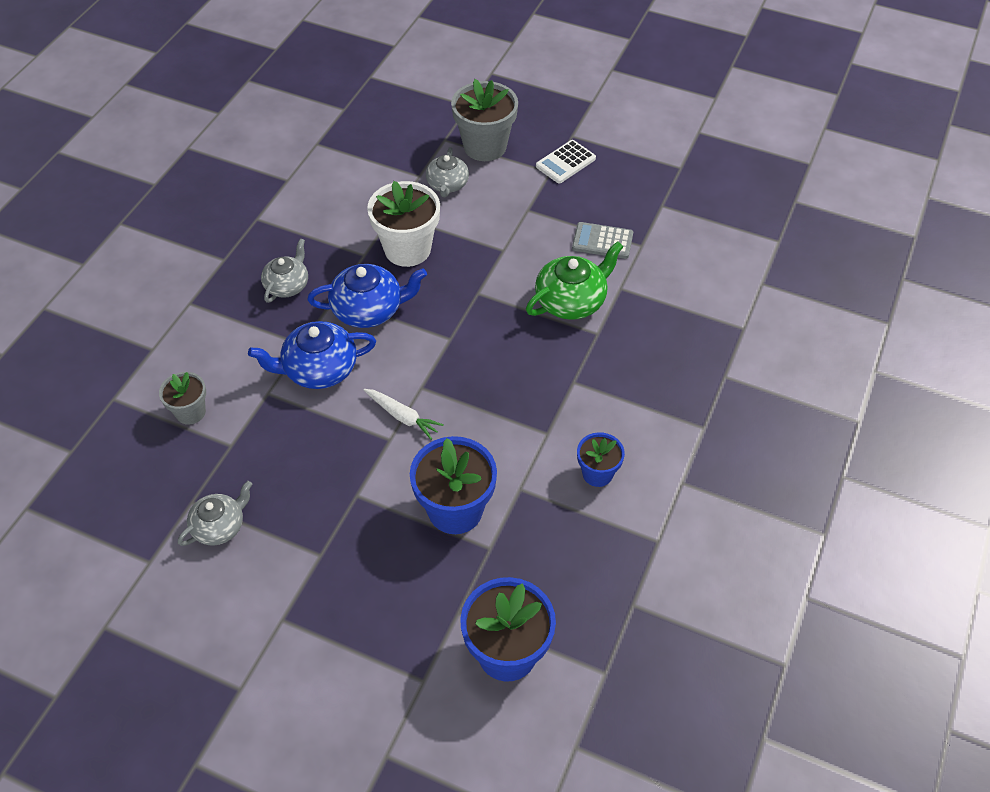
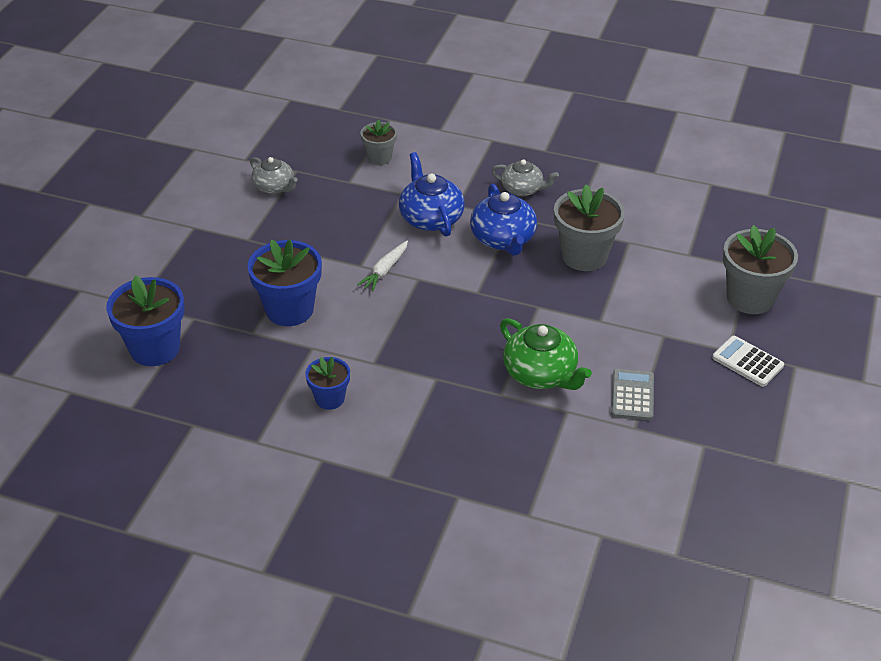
camera: 85 degrees right, 10 degrees down
(407, 249) = (584, 256): white flower pot -> grey flower pot
(447, 185) = (682, 275): grey teapot -> none

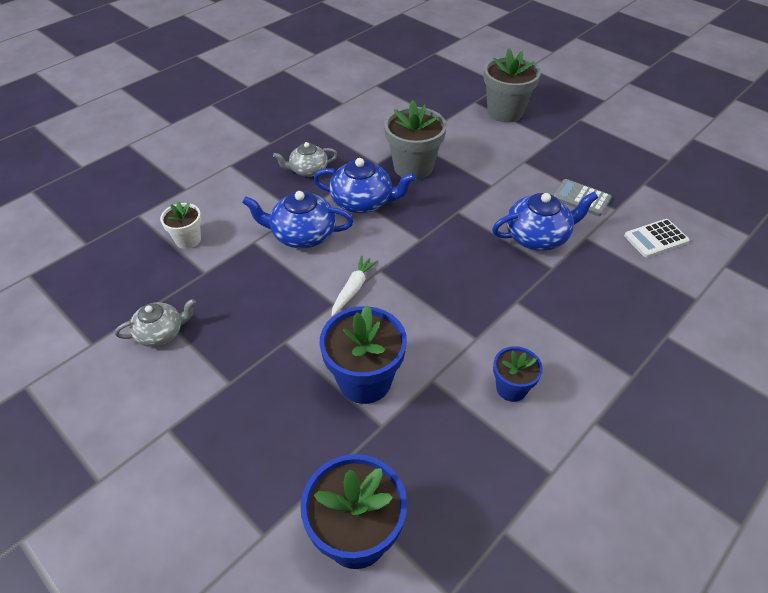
camera: 65 degrees left, 5 degrees up
(379, 157) = (188, 240): grey flower pot -> white flower pot
(384, 271) = (353, 289): white carrot -> white carrot turned 120 degrees counterclockwise
(522, 189) = (308, 170): grey teapot -> grey teapot turned 150 degrees counterclockwise
(541, 373) = (537, 236): green teapot -> blue teapot
(747, 362) = (568, 136): white calculator -> white calculator (656, 239)

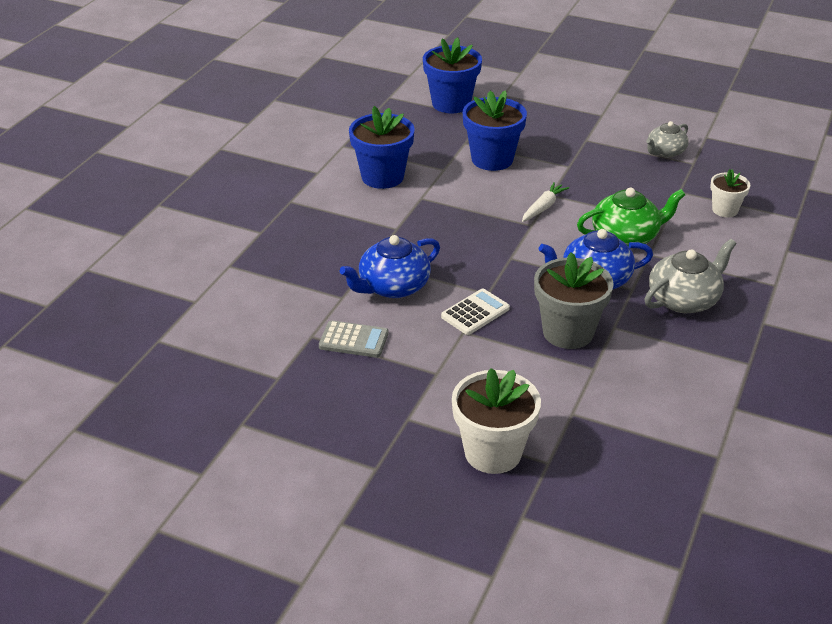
camera: 160 degrees right, 10 degrees down
(302, 235) = (626, 236): blue teapot -> green teapot
(308, 170) = (684, 299): grey teapot -> grey teapot, size x1.52
(353, 289) = (543, 207): white carrot -> white carrot turned 150 degrees counterclockwise
(505, 112) = (493, 452): grey flower pot -> white flower pot
(511, 388) = (382, 177): blue flower pot -> blue flower pot, size x1.75
(656, 239) = (266, 313): white calculator -> white calculator (475, 312)

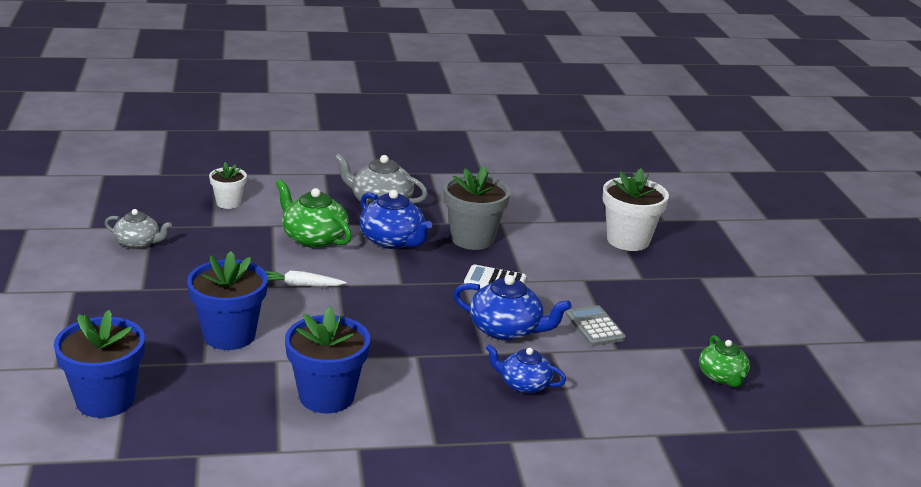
camera: 125 degrees left, 10 degrees down
(216, 379) = (722, 376): none -> green teapot
(314, 264) = (524, 384): none -> blue teapot

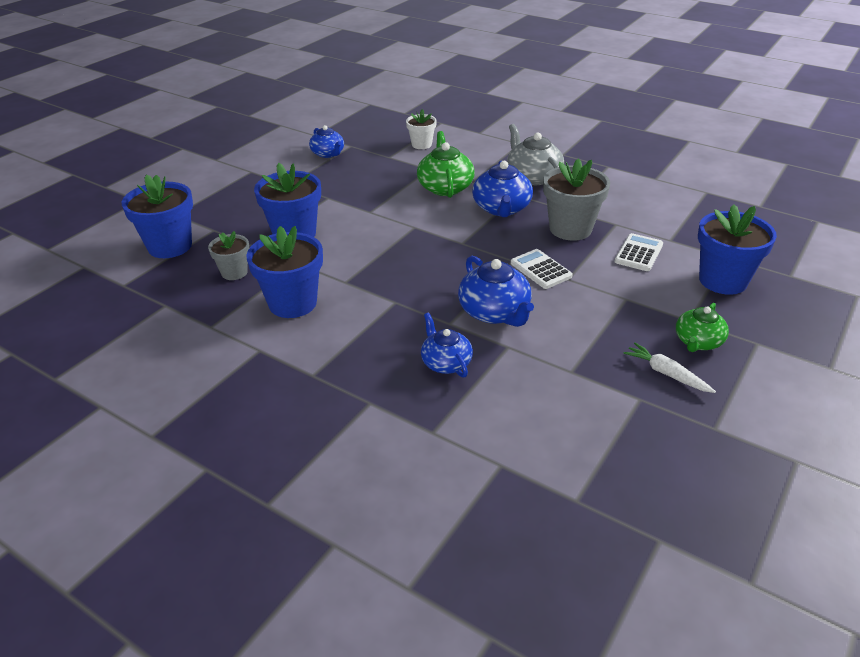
camera: 45 degrees right, 10 degrees up
(138, 243) = (328, 154): grey teapot -> blue teapot
(223, 395) = (234, 272): none -> grey flower pot
(301, 285) = (388, 218): white carrot -> white carrot (666, 373)
(548, 240) = (638, 253): none -> white calculator
(595, 327) = (578, 343): grey calculator -> none
(628, 240) = (723, 280): white flower pot -> blue flower pot
(722, 376) = (645, 447): green teapot -> green teapot (698, 342)

